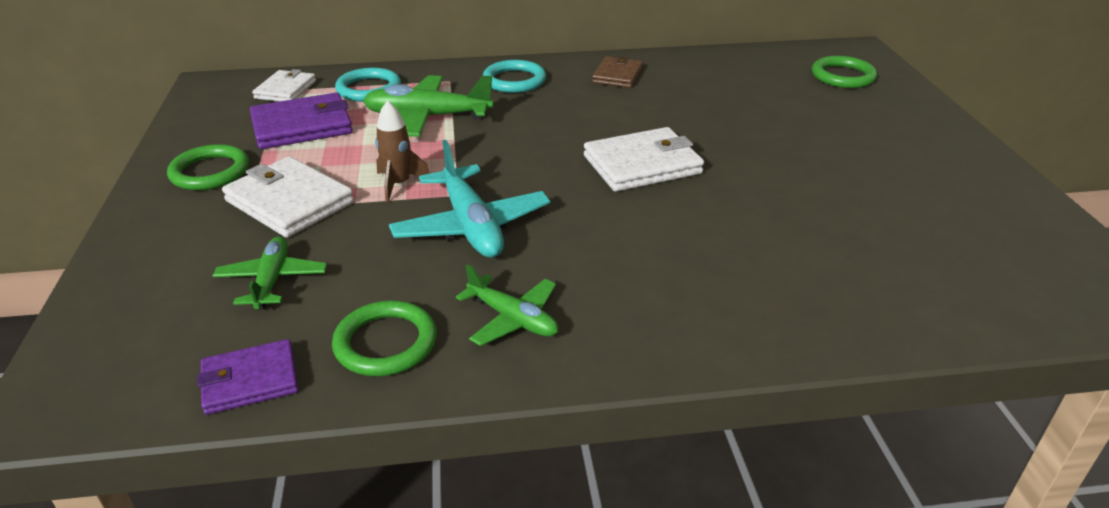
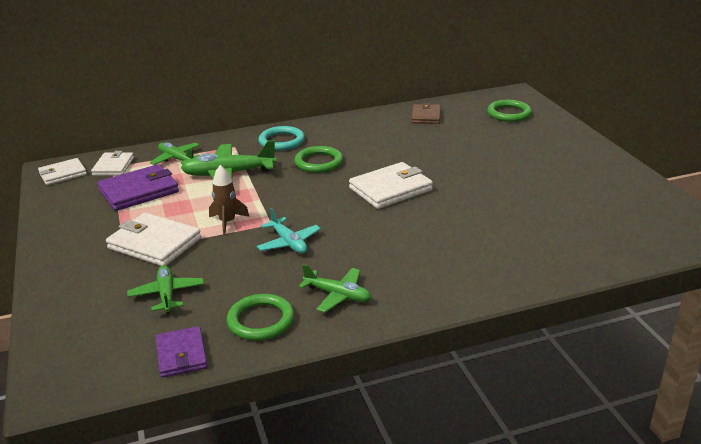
camera: 10 degrees left, 5 degrees down
(210, 172) = (86, 231): green ring -> green ring (319, 162)
(219, 92) = (63, 174): none -> white wallet
(250, 380) = (181, 354): purple wallet -> purple wallet turned 75 degrees counterclockwise
(369, 89) = (176, 159): turquoise ring -> green plane
(471, 226) = (289, 243): turquoise plane -> turquoise plane, size x0.62
(617, 75) = (354, 129): brown wallet -> brown wallet (426, 116)

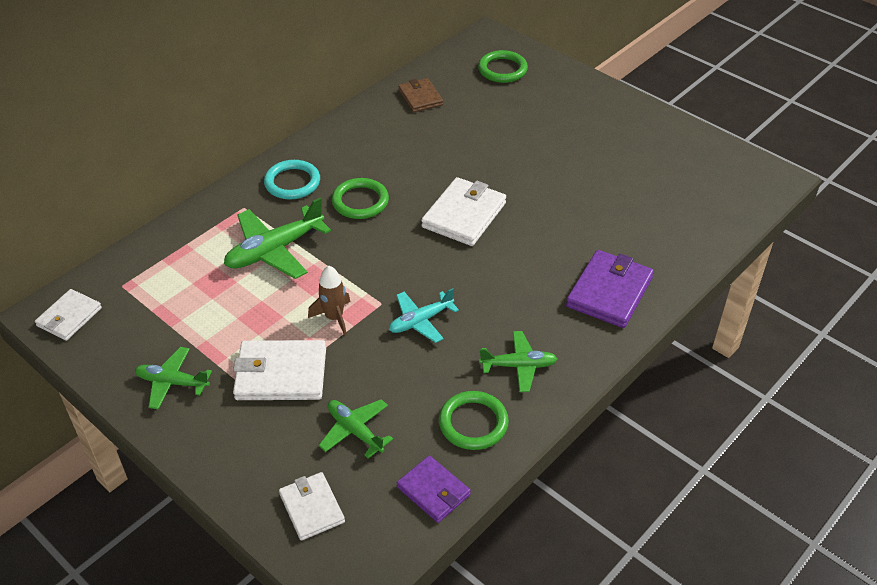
camera: 30 degrees left, 15 degrees up
(113, 166) = (124, 284): white wallet -> white wallet (312, 508)
(139, 191) = (192, 310): purple wallet -> purple wallet (609, 292)
(176, 159) = (192, 248): green plane -> green plane (172, 382)
(289, 243) = (420, 321): turquoise plane -> turquoise plane turned 120 degrees clockwise

